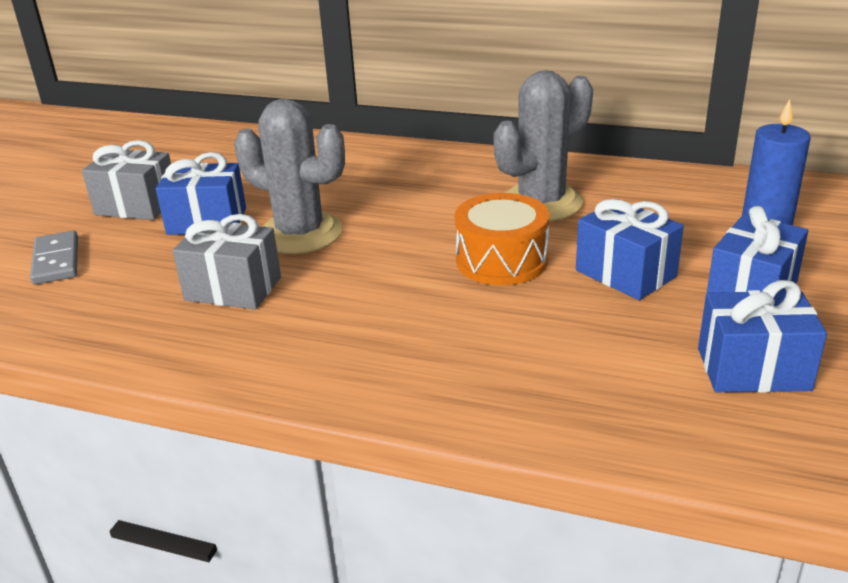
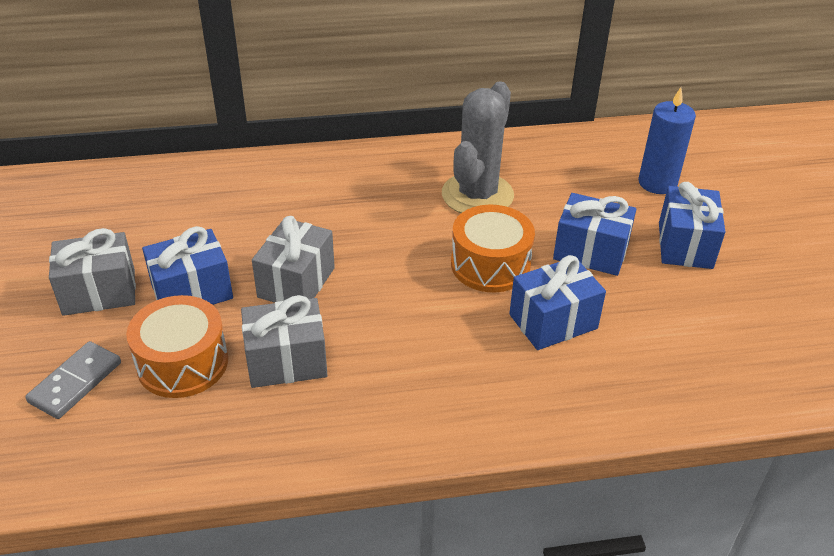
camera: 30 degrees left, 10 degrees up
(56, 261) = (76, 382): grey domino -> grey domino turned 75 degrees clockwise
(148, 268) = (182, 363): none -> orange drum
(300, 234) = (296, 282): grey cactus -> grey gift
(753, 369) = (729, 315): blue gift -> blue gift (553, 321)

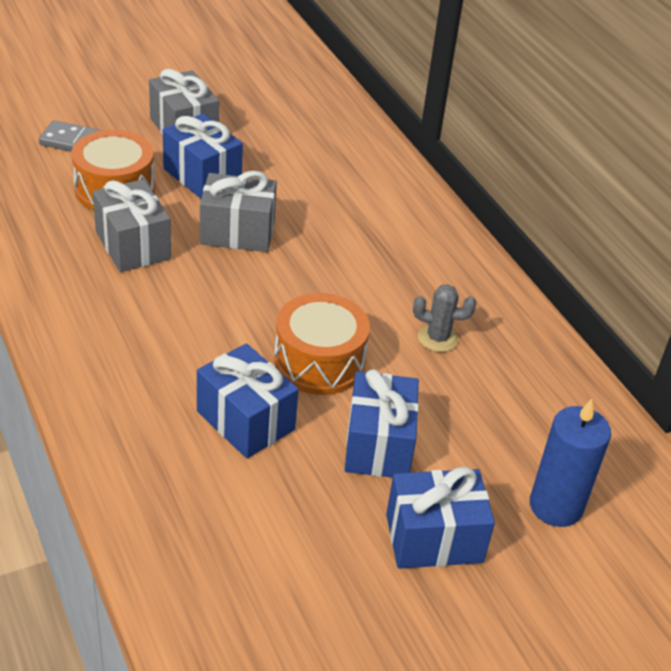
camera: 70 degrees right, 0 degrees up
(477, 195) = (438, 338): grey cactus -> grey cactus, size x0.47

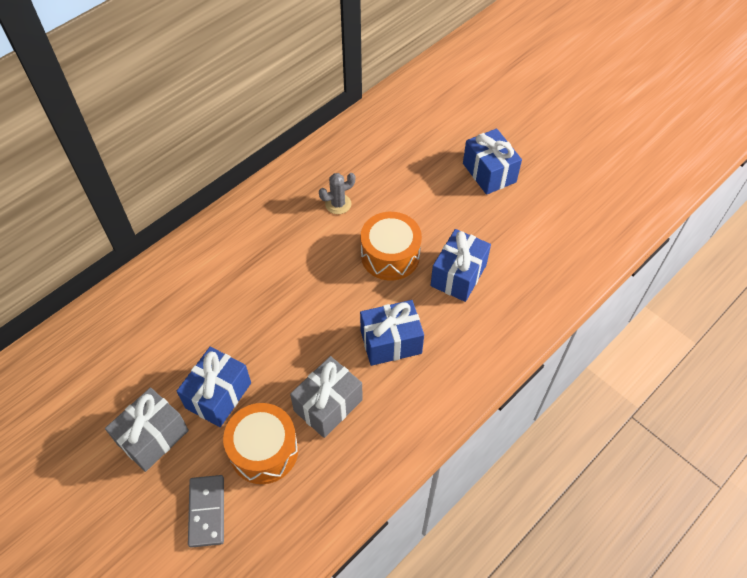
camera: 105 degrees left, 15 degrees up
(237, 232) = (281, 344): grey gift -> none
(378, 445) = (441, 210): blue gift -> blue gift (391, 342)
(438, 338) = (338, 204): grey cactus -> grey cactus turned 75 degrees clockwise
(556, 506) = (439, 131): blue candle -> none

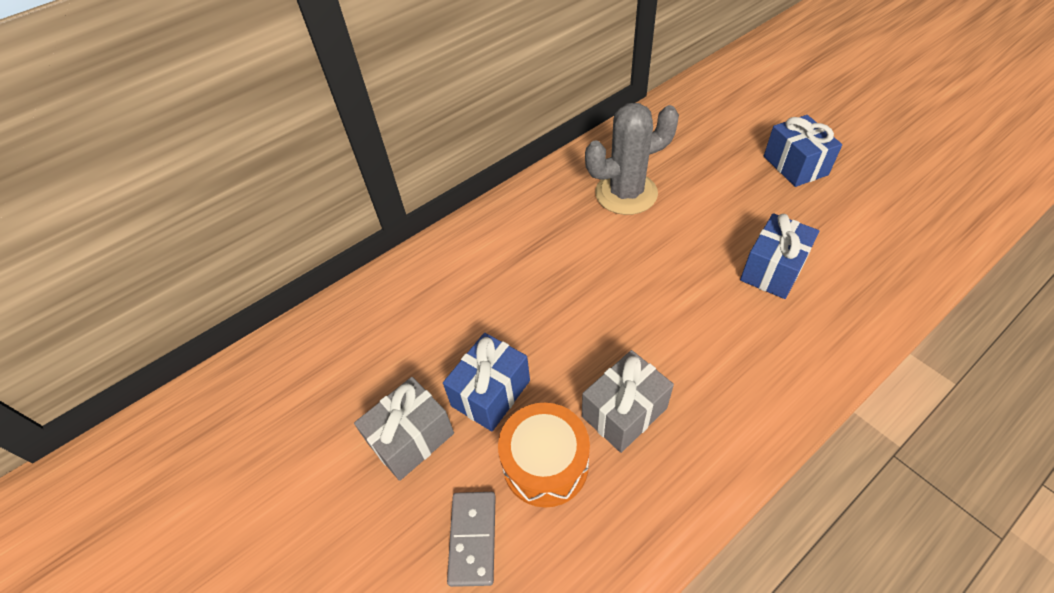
camera: 10 degrees right, 5 degrees down
(338, 204) = (626, 193): grey cactus -> grey cactus, size x2.13
(390, 255) = (689, 246): orange drum -> none
(391, 342) = (697, 341): blue gift -> none

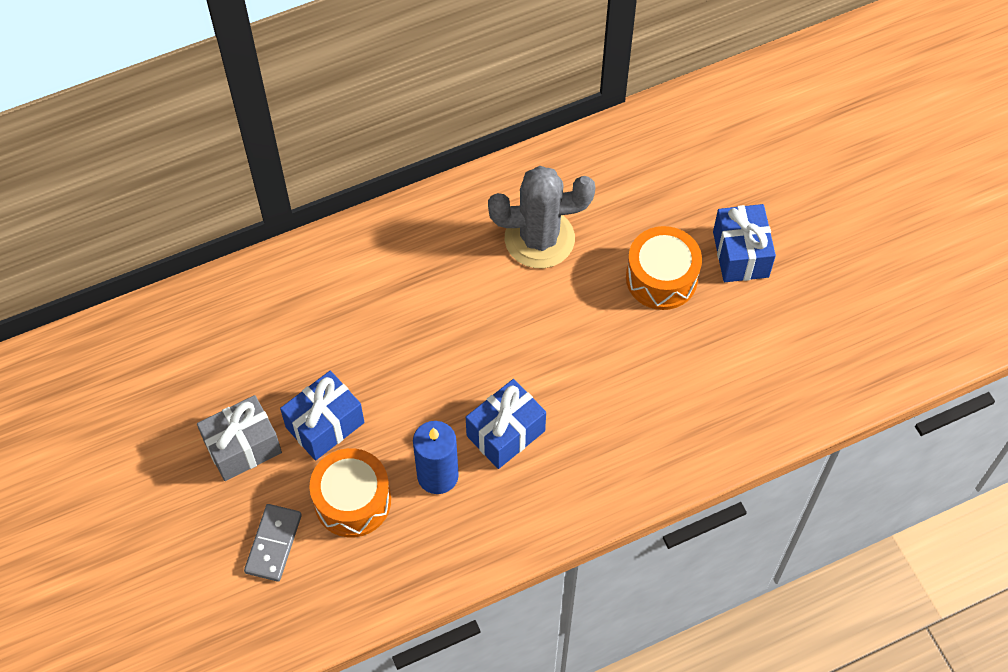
camera: 10 degrees right, 10 degrees up
(624, 412) = (437, 475): grey gift -> blue candle
(742, 196) = (661, 278): none -> orange drum
(772, 270) = (645, 374): blue gift -> blue gift (505, 433)

